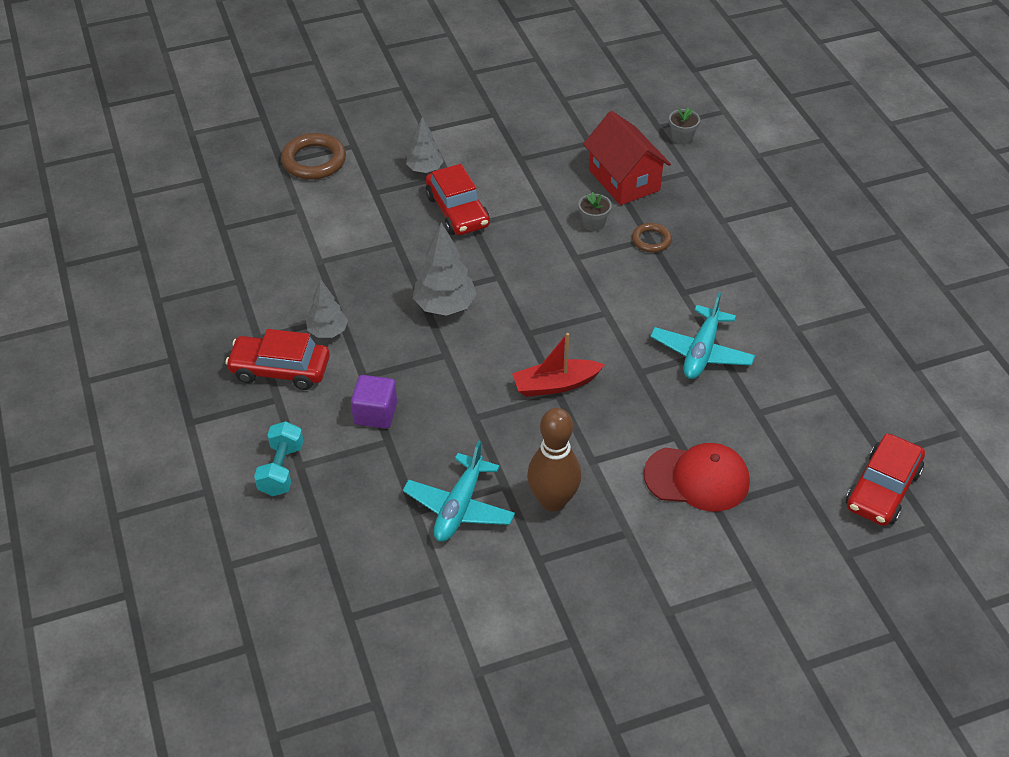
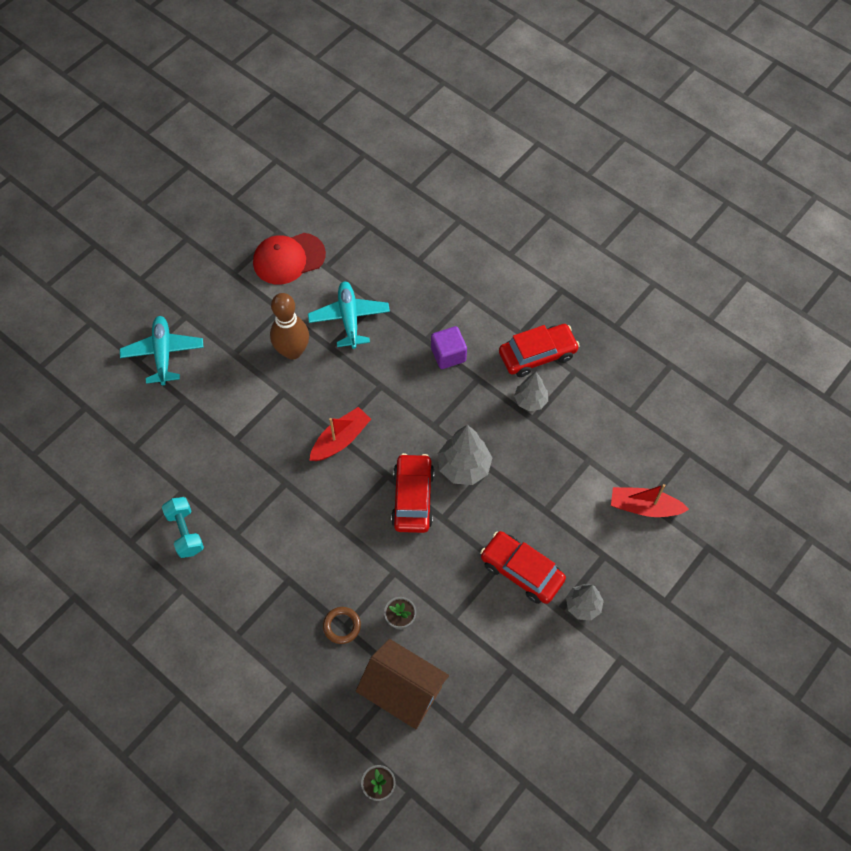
camera: 150 degrees right, 15 degrees up
(281, 469) = (477, 288): turquoise dumbbell -> turquoise dumbbell (185, 532)
(305, 208) = (644, 507): none -> red boat
(314, 161) = (682, 564): brown ring -> none
(624, 180) = (403, 691): red house -> brown house
(697, 478) = (205, 414): red cap -> red cap (288, 259)
(701, 352) = (247, 525): turquoise plane -> turquoise plane (163, 353)
(882, 489) = (73, 469): red car -> red car (413, 498)

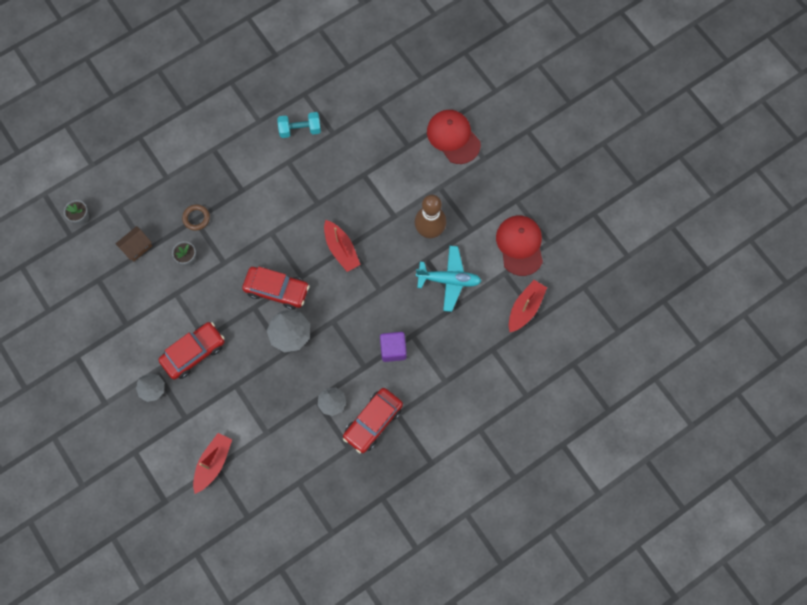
camera: 105 degrees right, 10 degrees up
(163, 353) = (453, 137): turquoise plane -> red cap
(362, 240) = (525, 308): none -> red boat
(403, 691) = (137, 247): brown house -> brown house, size x0.55
(537, 355) = (373, 422): red car -> red car turned 45 degrees clockwise

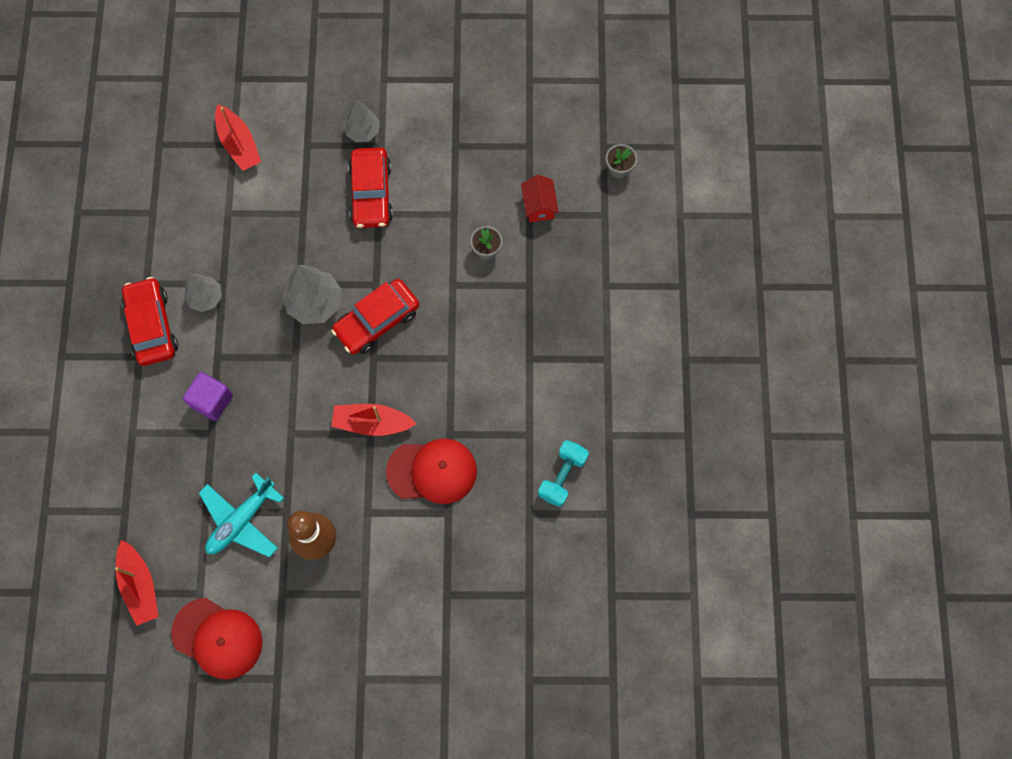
camera: 125 degrees right, 0 degrees up
(137, 247) = (539, 205): brown house -> red house
(196, 218) = (529, 288): brown ring -> none
(453, 137) = (417, 661): red cap -> red cap (432, 471)

